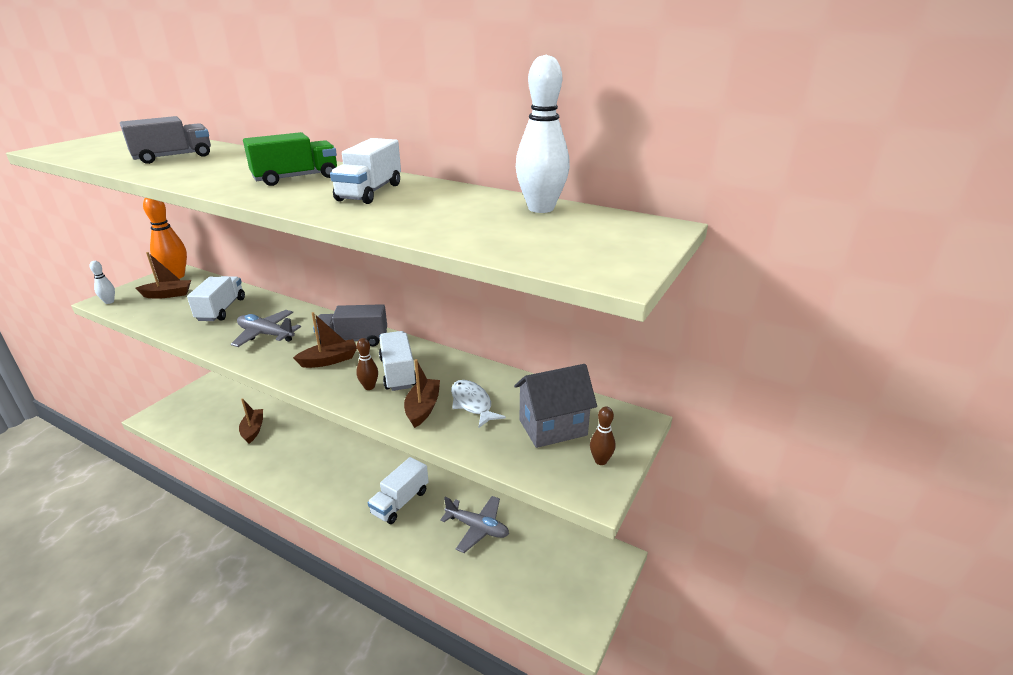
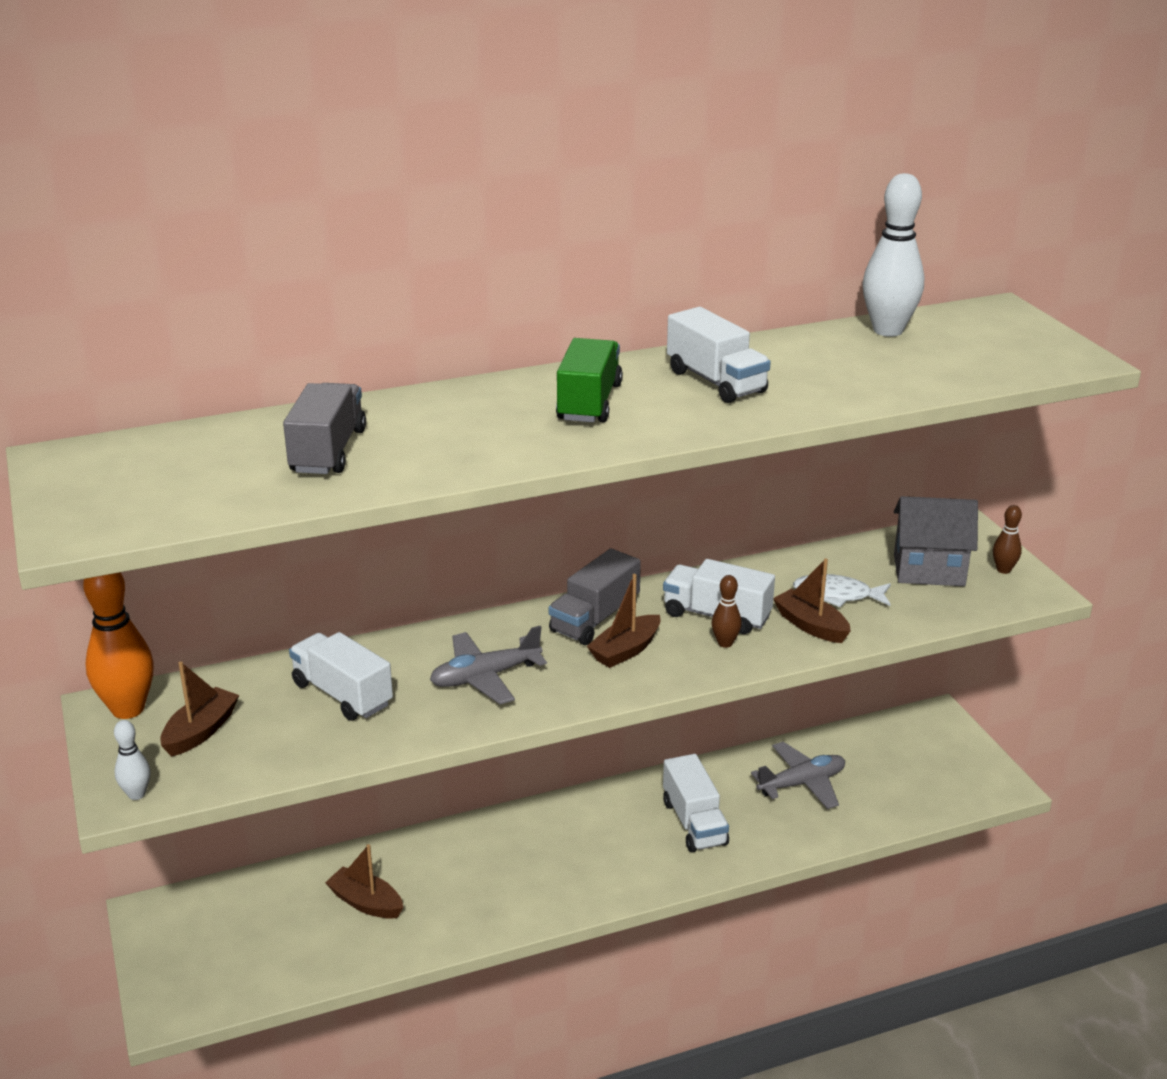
camera: 50 degrees left, 0 degrees up
(329, 360) = (625, 650): brown boat -> brown boat turned 150 degrees counterclockwise
(553, 427) = (929, 570): grey house -> grey house turned 75 degrees clockwise

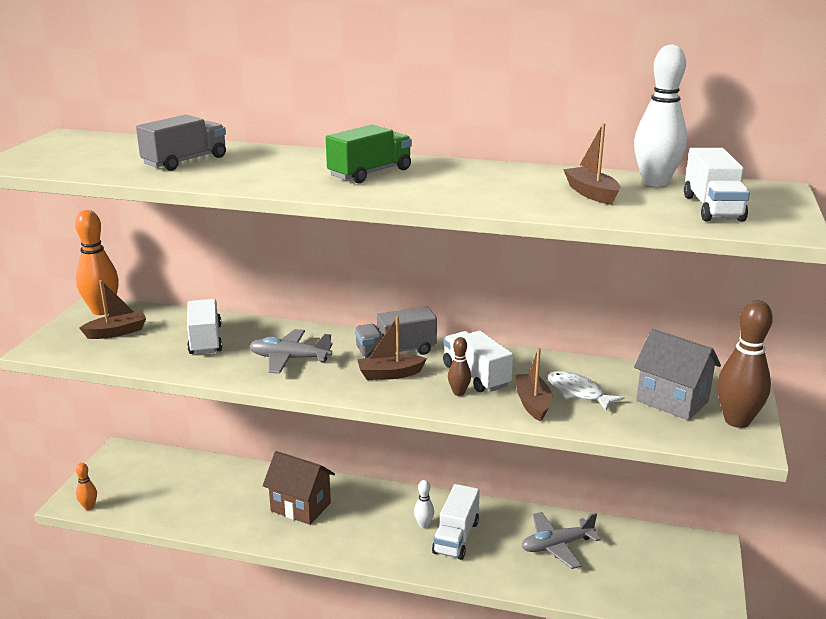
camera: 35 degrees right, 5 degrees down
(136, 794) = (48, 349): white bowling pin -> white bowling pin (424, 525)
(200, 1005) = (89, 507): none -> orange bowling pin
(366, 903) = (222, 494): brown boat -> brown boat (591, 193)
(484, 871) = (301, 507): none -> brown house
(716, 381) = (472, 181): white truck -> white truck (712, 208)
(802, 783) = (557, 546): grey plane -> grey plane turned 150 degrees clockwise
(1003, 570) = (737, 421): brown bowling pin -> brown bowling pin, size x2.02

